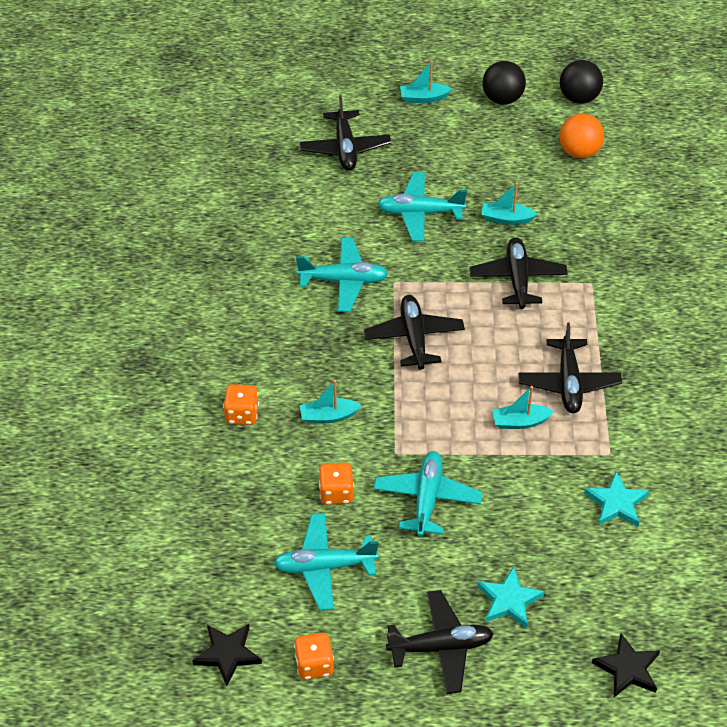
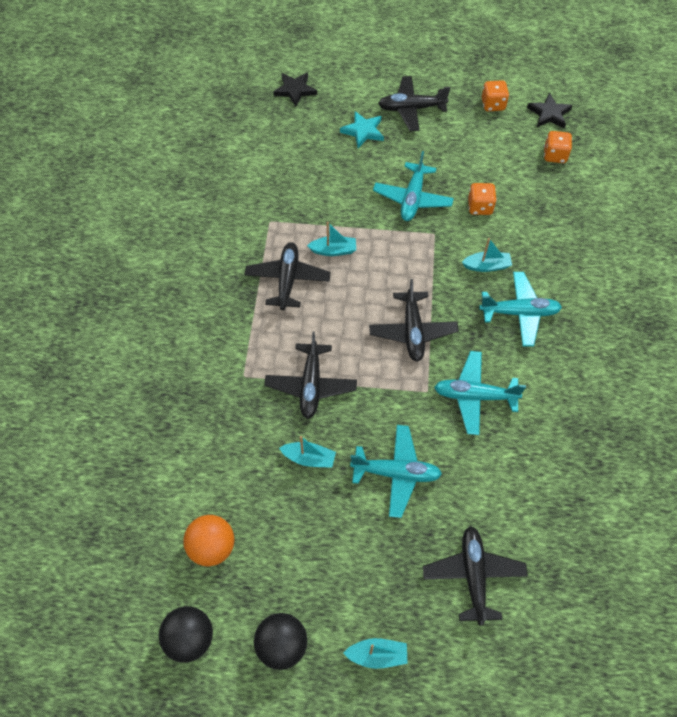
camera: 175 degrees left, 10 degrees up
(242, 414) = (557, 273): orange dice -> orange dice (555, 155)
(324, 567) = (487, 159): turquoise plane -> turquoise plane (519, 313)
(616, 503) = (274, 186): turquoise star -> none

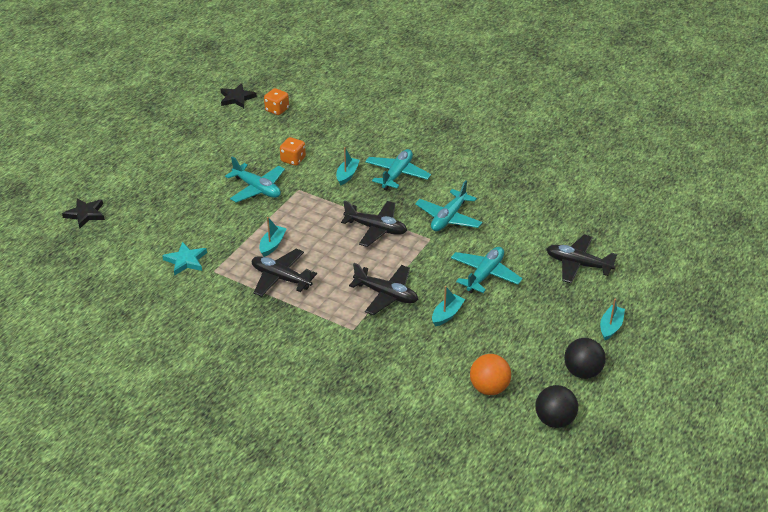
camera: 65 degrees left, 20 degrees down
(363, 131) = (167, 191): turquoise star -> turquoise star (186, 261)
(411, 109) = (168, 159): black plane -> none
(493, 105) = (203, 120): orange dice -> none

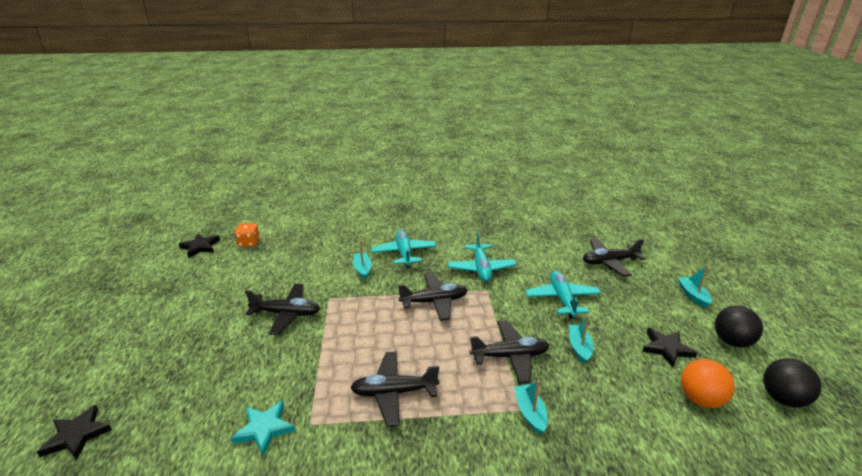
camera: 35 degrees left, 10 degrees down
(257, 189) = (286, 314): turquoise plane -> black plane
(272, 245) = (352, 361): turquoise boat -> turquoise boat (530, 413)
(293, 160) = (300, 275): orange dice -> none
(517, 349) = (666, 348): none -> black star

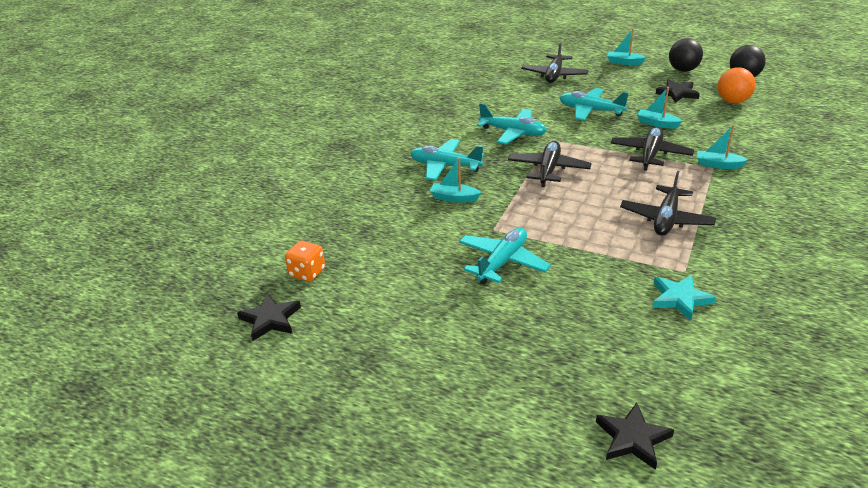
camera: 60 degrees left, 5 degrees up
(286, 314) = (502, 262): black plane -> turquoise plane

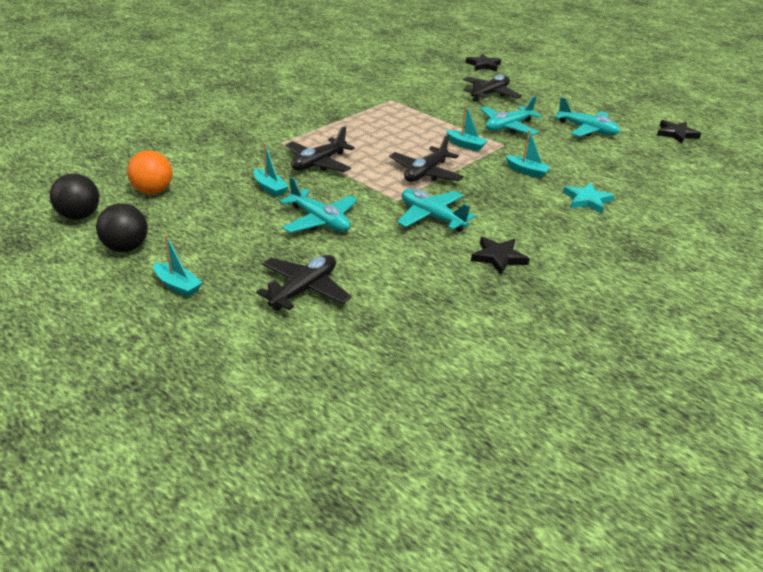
camera: 165 degrees left, 0 degrees up
(307, 273) = (656, 151): orange dice -> none
(445, 166) = (524, 199): turquoise plane -> turquoise plane (587, 130)
(666, 219) = (368, 122): black plane -> black plane (490, 94)
(677, 93) = (191, 216): black star -> black star (498, 257)
(680, 299) = (409, 91): turquoise star -> turquoise star (587, 200)
(718, 165) = (274, 143): turquoise boat -> turquoise boat (465, 145)

